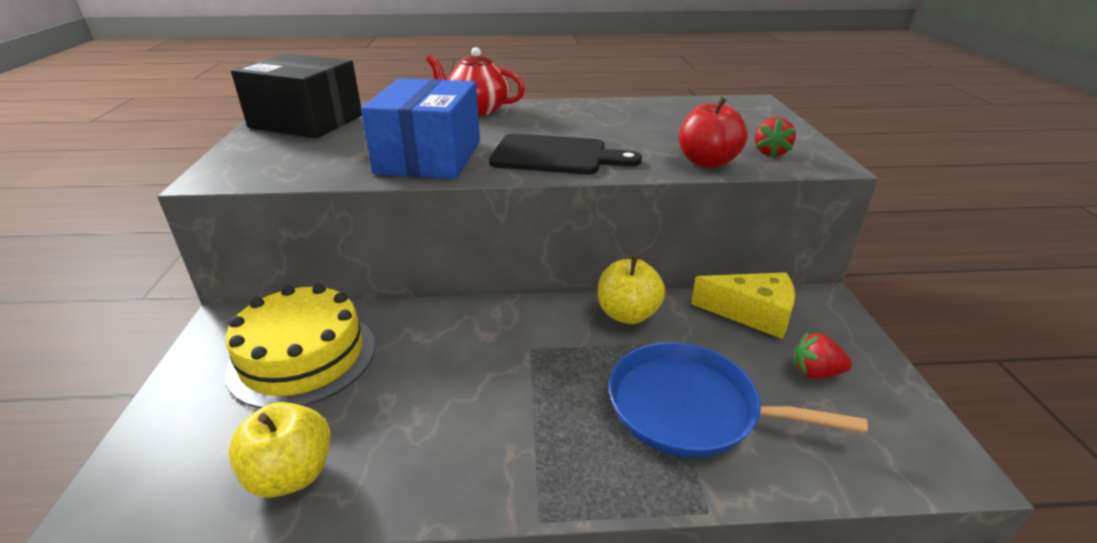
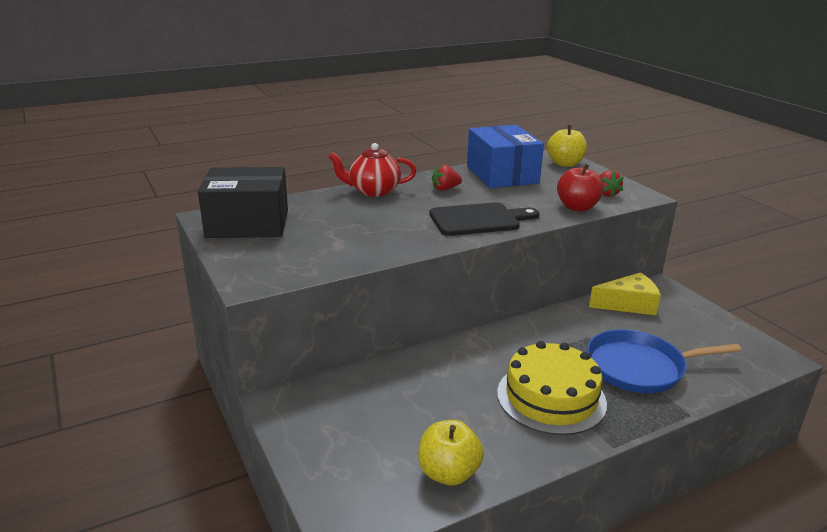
camera: 25 degrees left, 5 degrees down
(303, 357) = (370, 407): yellow cake -> yellow cake (551, 397)
(429, 157) = (392, 236): blue box -> blue box (502, 175)
(627, 314) = (557, 323): yellow apple -> yellow apple (565, 164)
(816, 373) = (687, 330): red strawberry -> red strawberry (445, 189)

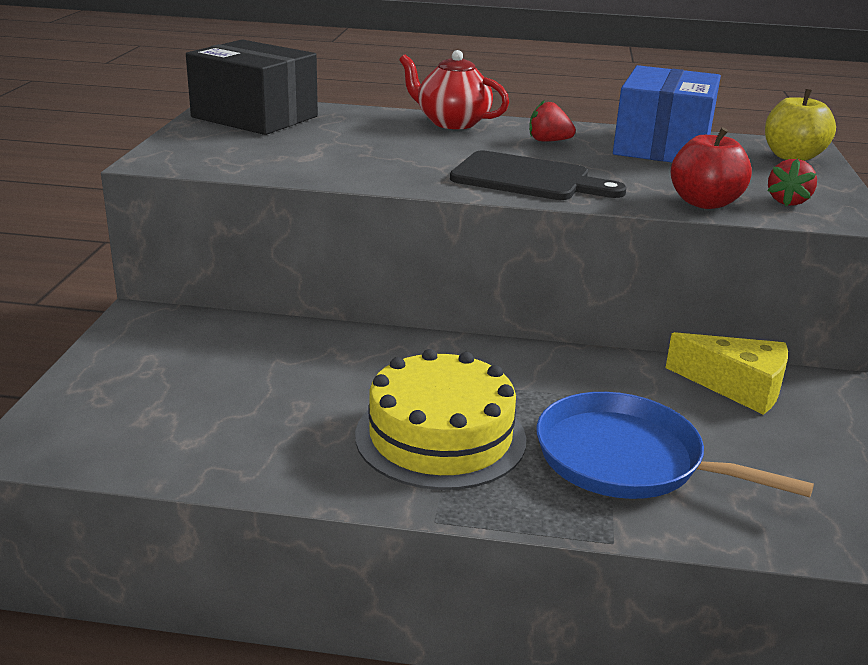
camera: 35 degrees right, 0 degrees up
(448, 473) = (198, 450): yellow apple -> none

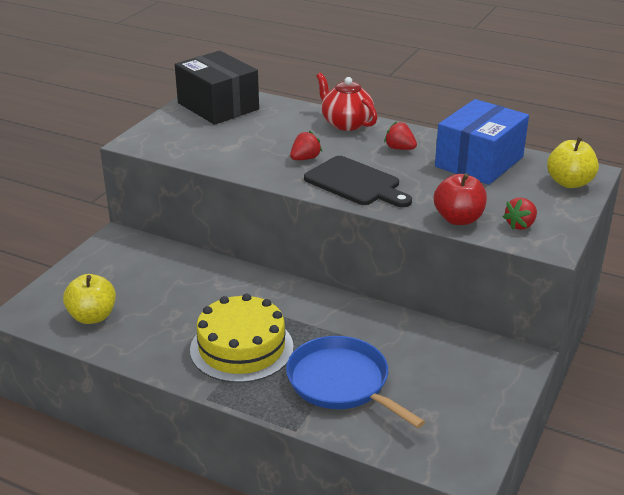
camera: 20 degrees right, 5 degrees up
(161, 431) = (92, 316): none -> yellow apple
(431, 160) = (305, 158): none -> red strawberry
(737, 386) = (453, 347): yellow cheese -> none

